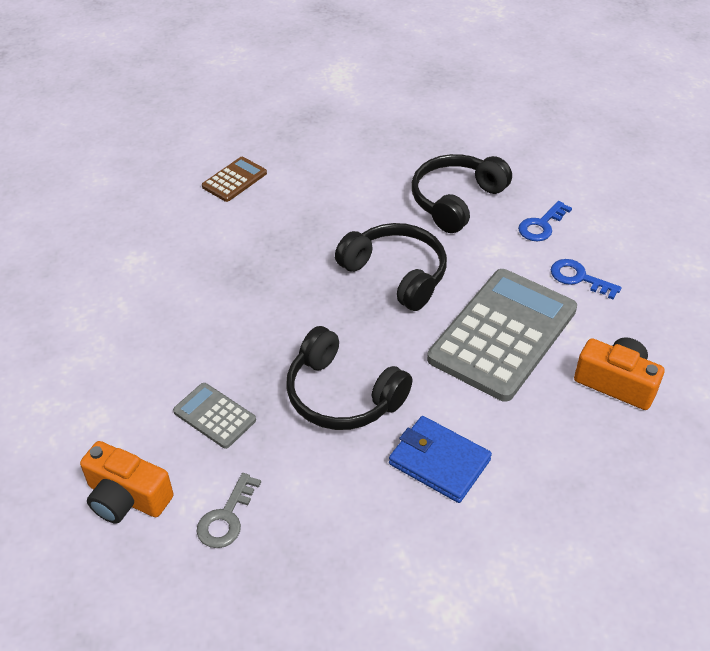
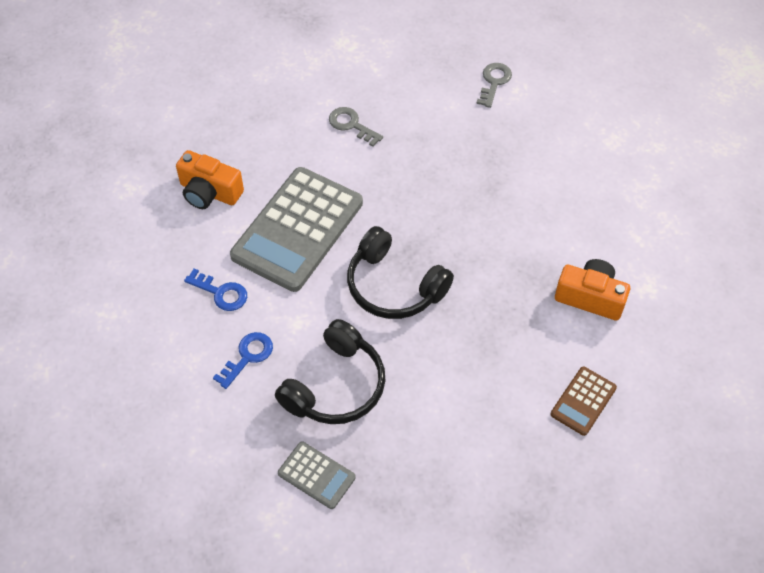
camera: 175 degrees right, 10 degrees up
(127, 497) = (565, 90): orange camera -> orange camera (590, 297)
(214, 416) = (523, 147): grey calculator -> grey calculator (316, 475)
(342, 395) = (428, 169): black headphones -> none
(439, 462) = (351, 125): blue wallet -> grey key

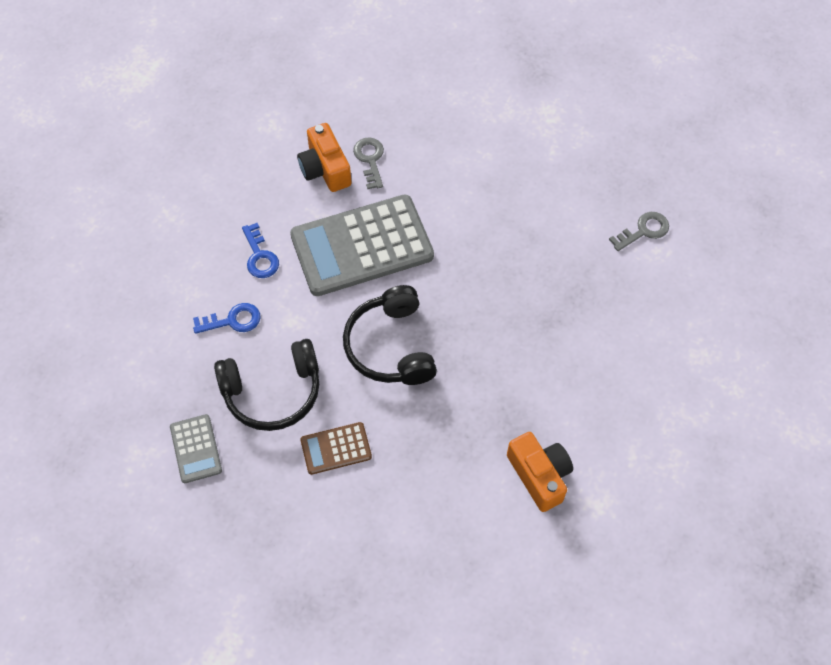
camera: 40 degrees right, 5 degrees up
(351, 125) = (486, 188): grey key -> grey key (370, 160)
(583, 401) = (447, 554): brown calculator -> brown calculator (336, 448)

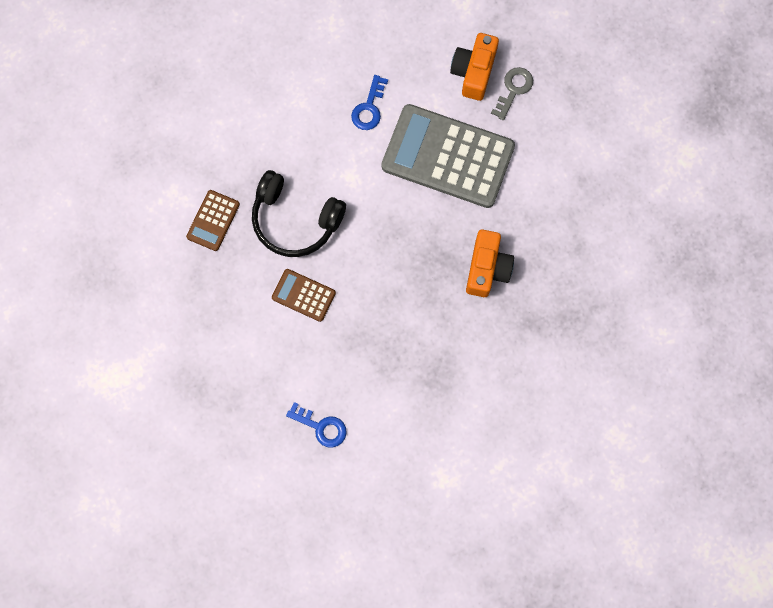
camera: 40 degrees right, 15 degrees up
(196, 449) = (213, 220): grey calculator -> brown calculator
(232, 320) = (311, 144): blue key -> blue key (321, 427)
(391, 346) = (403, 251): black headphones -> none
(539, 475) = (423, 426): orange camera -> orange camera (487, 268)
(643, 231) = (668, 309): grey key -> none

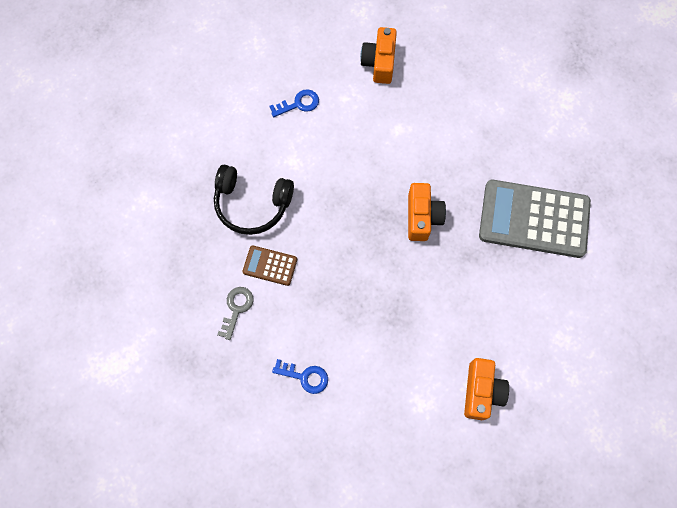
camera: 10 degrees left, 5 degrees down
(213, 220) = (181, 216): brown calculator -> none
(369, 108) = (298, 104): blue key -> blue key turned 120 degrees counterclockwise
(447, 157) = (371, 132): grey calculator -> grey calculator (534, 219)
(513, 90) = (414, 71): grey key -> grey key (236, 308)
(513, 477) = (481, 391): none -> orange camera

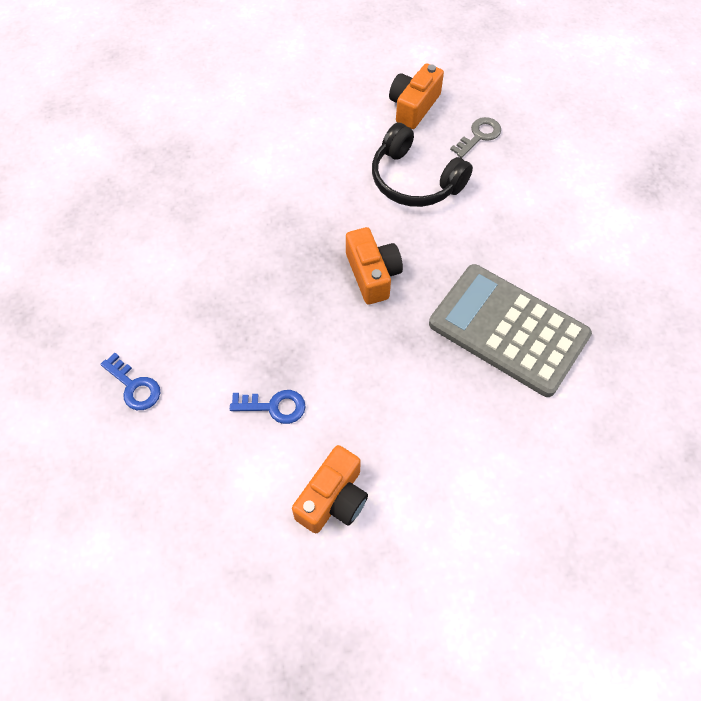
camera: 25 degrees right, 10 degrees down
(236, 308) = (107, 283): grey key -> grey key (479, 136)
(252, 204) = (191, 188): black headphones -> black headphones (415, 180)
(270, 266) = (171, 255): brown calculator -> none
(298, 104) = (301, 114): blue key -> blue key (274, 406)
(422, 217) = (372, 274): orange camera -> orange camera turned 45 degrees counterclockwise

